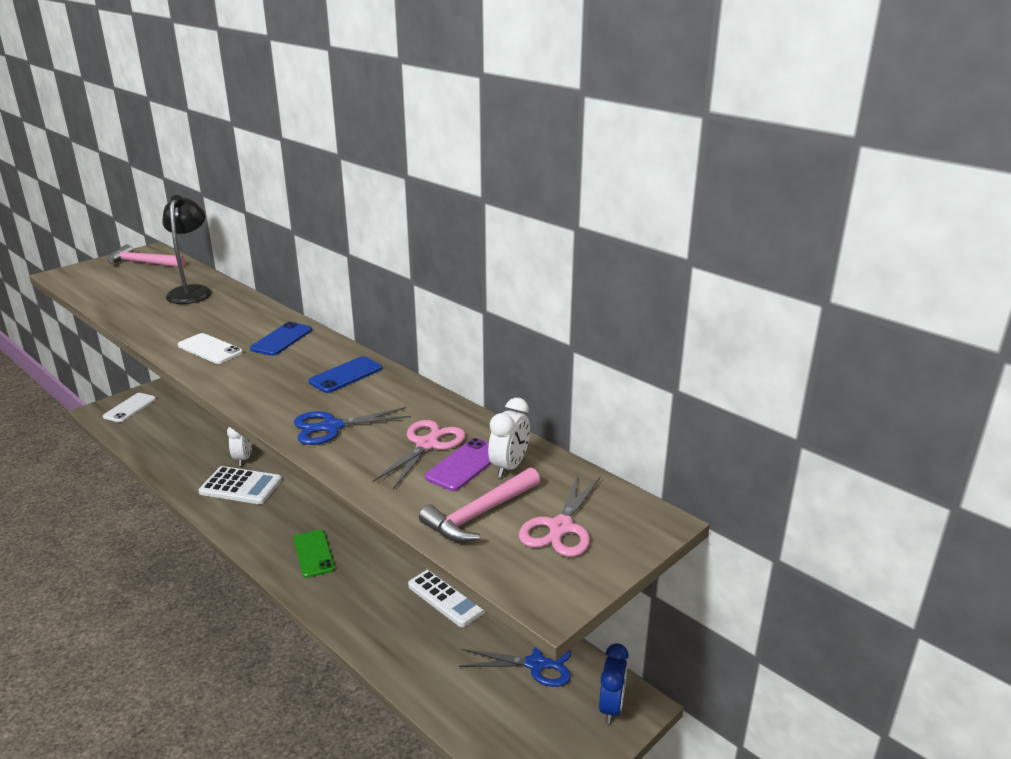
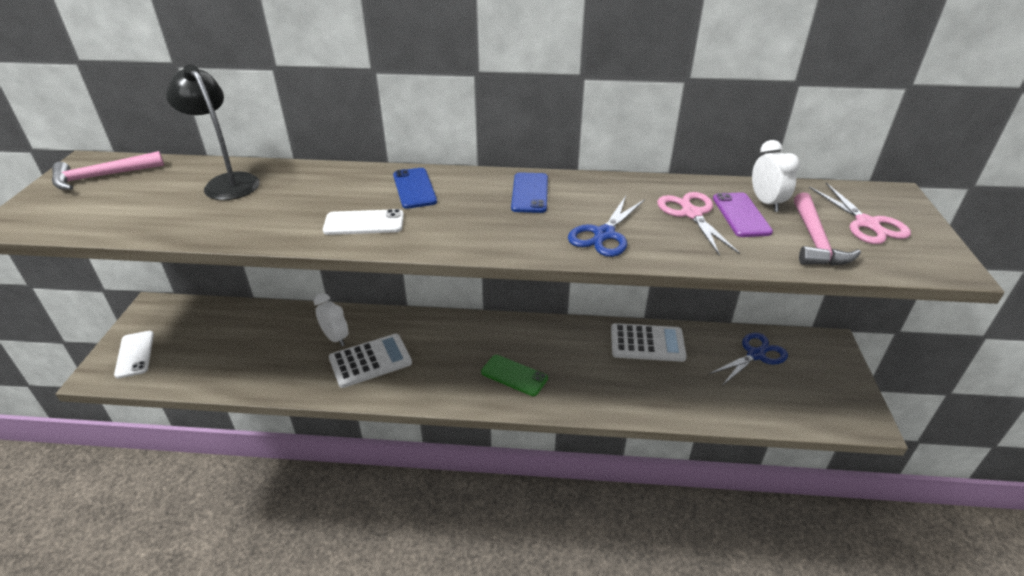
camera: 40 degrees left, 10 degrees up
(611, 707) = (824, 352): blue clock -> none

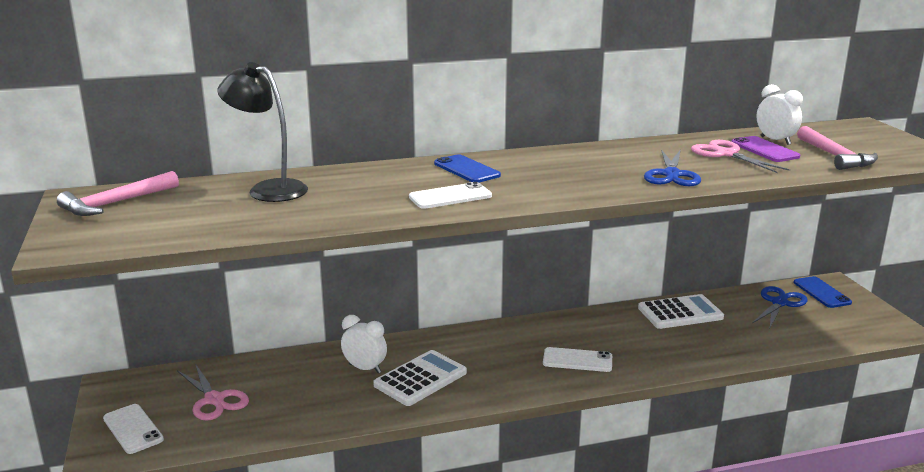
camera: 20 degrees left, 15 degrees down
(514, 375) = (577, 360): green phone -> white phone
(530, 193) = (576, 159): blue phone -> blue phone (822, 292)
(867, 223) = (861, 142): pink scissors -> pink scissors (214, 400)

